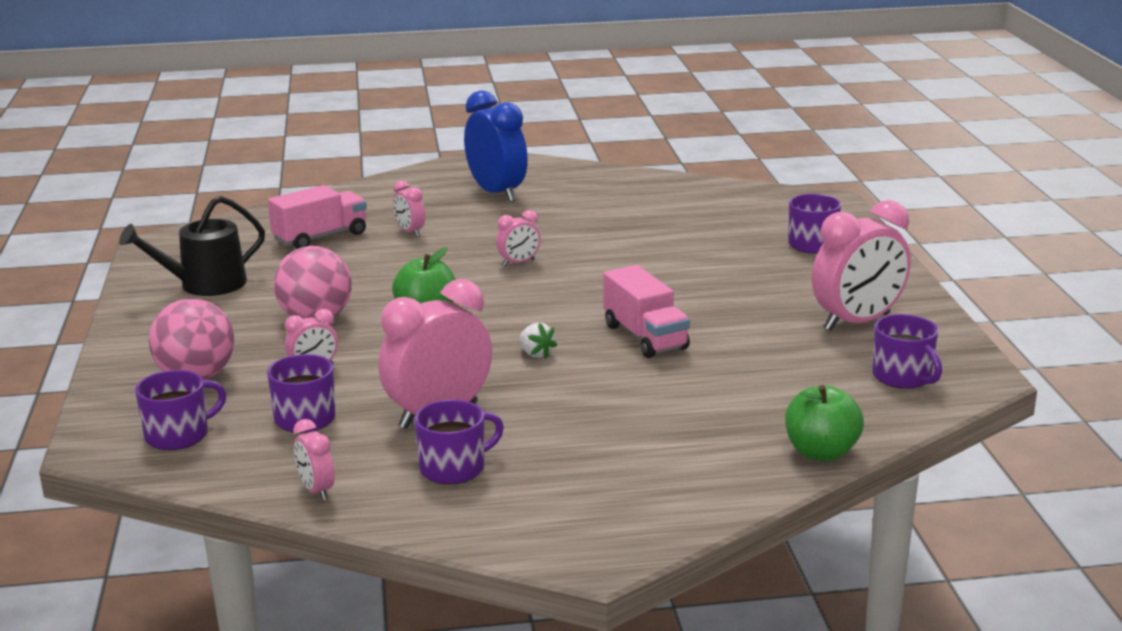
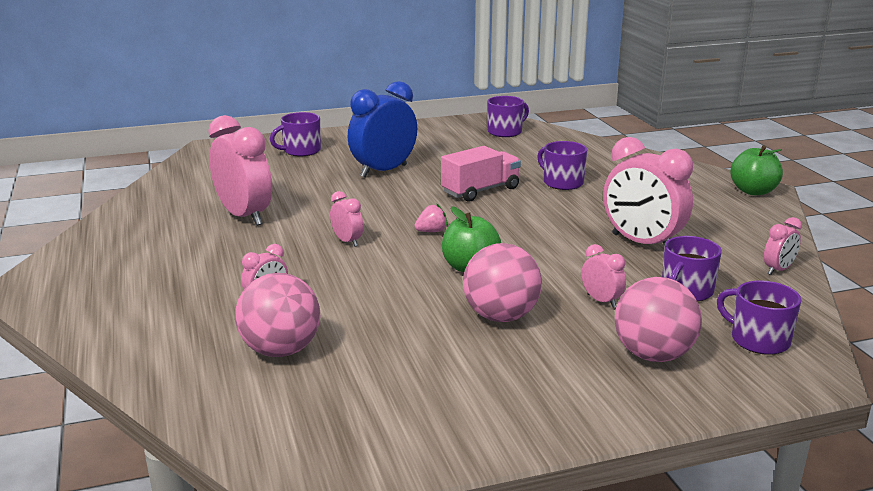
camera: 100 degrees left, 0 degrees up
(205, 285) = (435, 401): black watering can -> none
(320, 237) = (281, 350): pink truck -> pink ball
(454, 468) = (707, 231): purple mug -> purple mug (562, 183)
(497, 193) = (154, 268): blue clock -> blue clock (383, 171)
(527, 302) = (431, 231): none -> pink strawberry
(536, 354) = (525, 221): white strawberry -> none
(821, 452) = (607, 147): green apple -> green apple (753, 191)
(857, 322) = (433, 140): pink clock -> pink clock (244, 216)

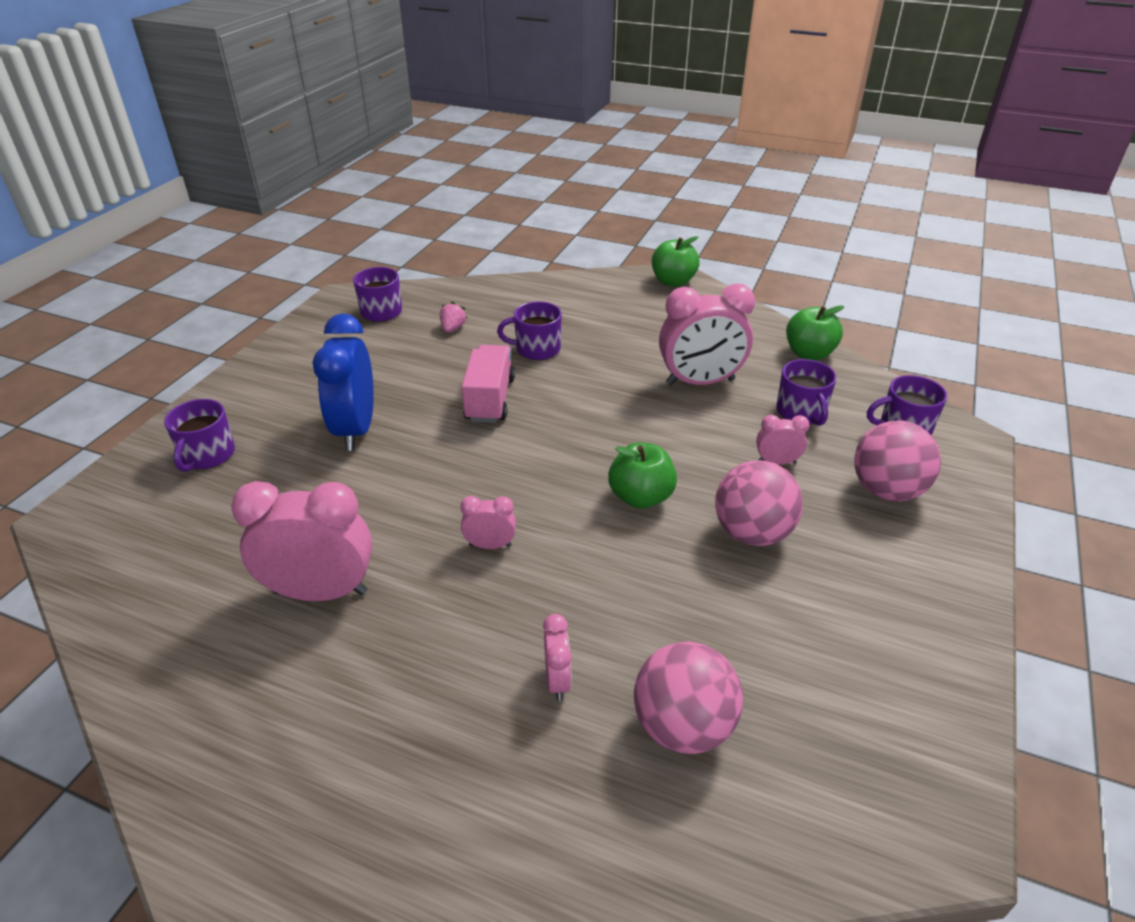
camera: 50 degrees left, 15 degrees up
(431, 231) = (538, 478): pink strawberry -> pink strawberry (453, 328)
(778, 270) = (809, 354): pink clock -> green apple

